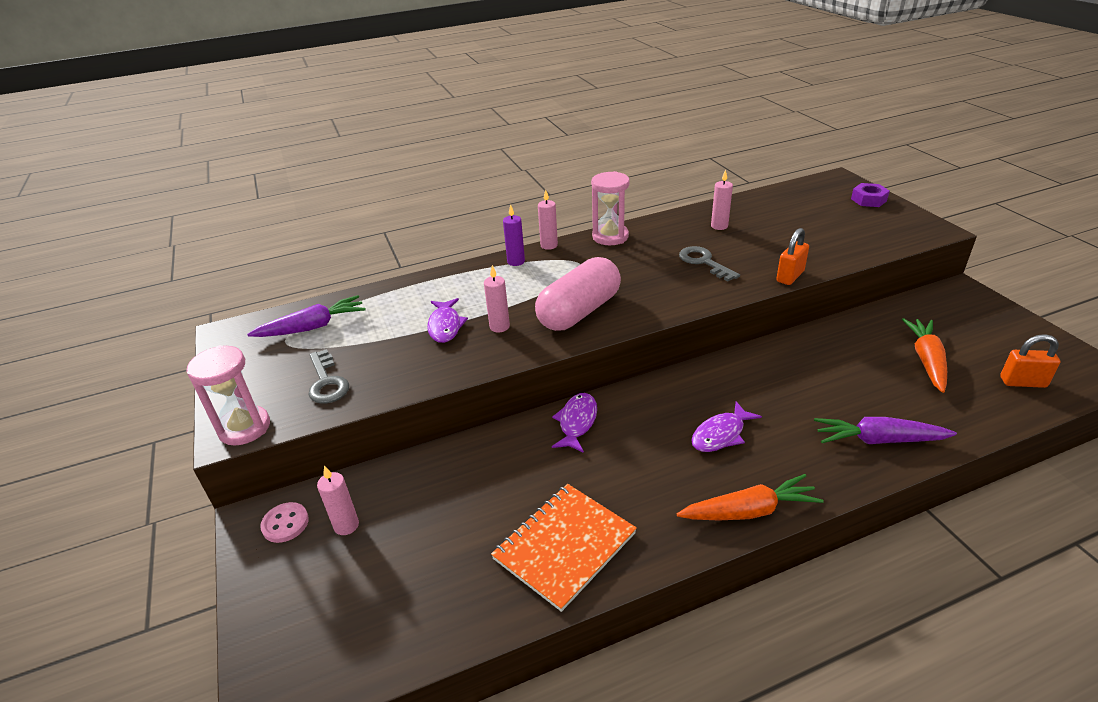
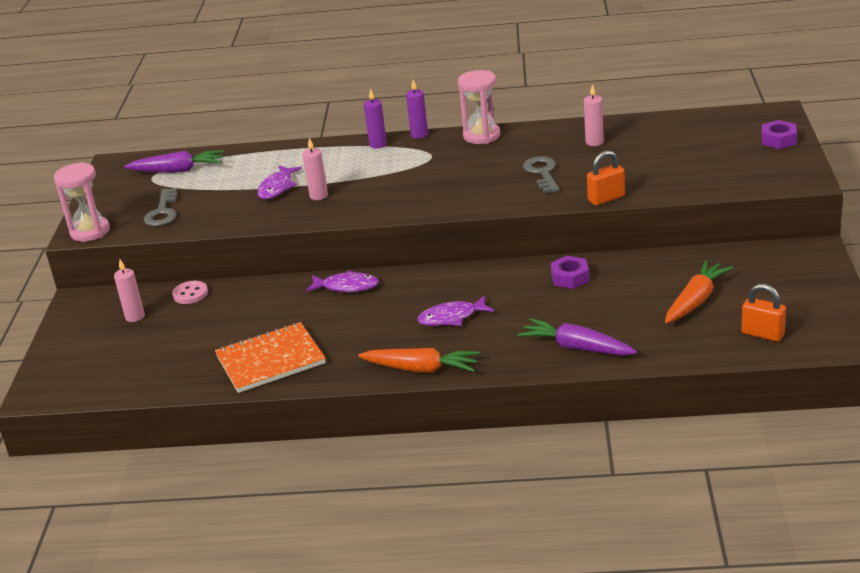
camera: 25 degrees right, 5 degrees down
(285, 524) = (96, 307): pink button -> pink button (190, 294)
(549, 245) = (419, 135): pink candle -> purple candle
(577, 422) = (347, 286): purple fish -> purple fish turned 60 degrees clockwise
(579, 312) = (392, 195): pink capsule -> none
(790, 361) = (570, 277): none -> purple nut

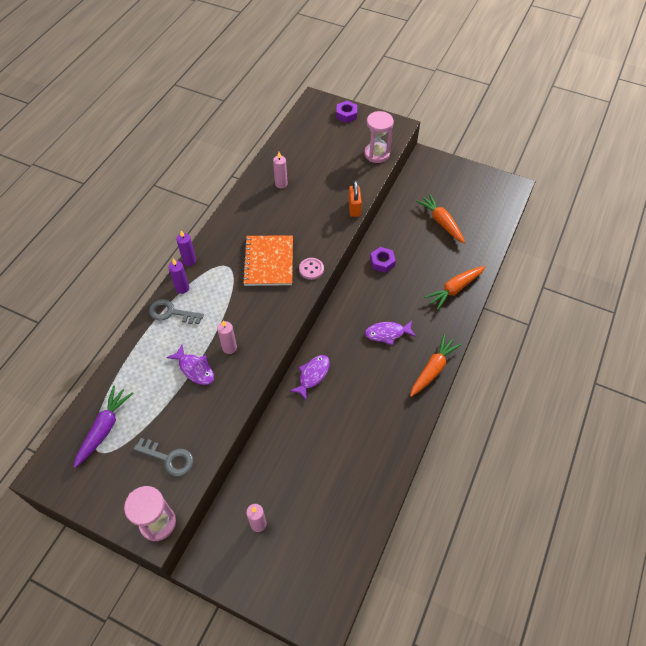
camera: 70 degrees left, 25 degrees up
(190, 294) = (252, 476): pink button -> pink button (311, 269)
(270, 360) = (373, 448): orange notebook -> orange notebook (268, 262)
(451, 317) = (387, 333): purple fish -> purple fish turned 75 degrees clockwise
(481, 136) = (222, 230): pink hourglass -> pink hourglass (377, 154)
(542, 173) = (299, 222): grey key -> grey key (171, 312)
(576, 347) = (454, 289): purple carrot -> orange carrot
(762, 334) = (487, 212): orange padlock -> none

